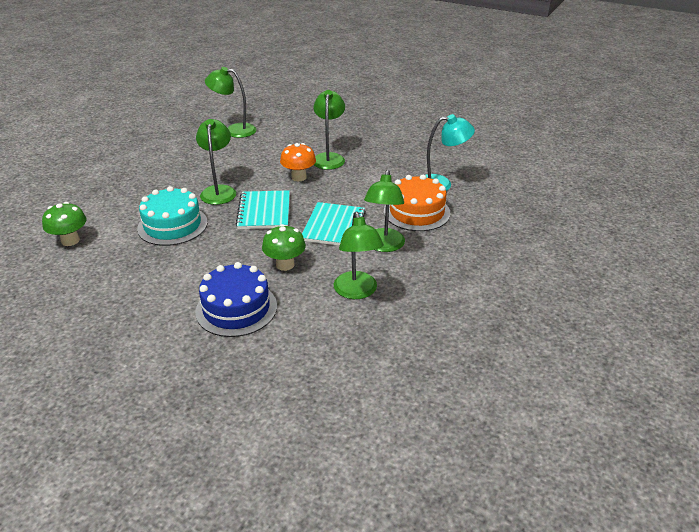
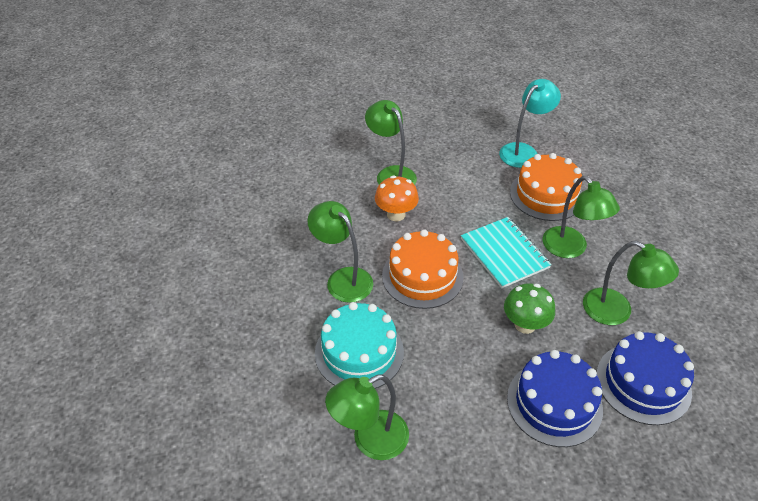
camera: 40 degrees left, 10 degrees up
(70, 240) = (278, 449): green mushroom -> none
(234, 130) = (245, 190): green lamp -> green lamp (370, 440)
(264, 211) = (422, 276): turquoise notebook -> orange cake
(309, 334) = (643, 383): none -> blue cake

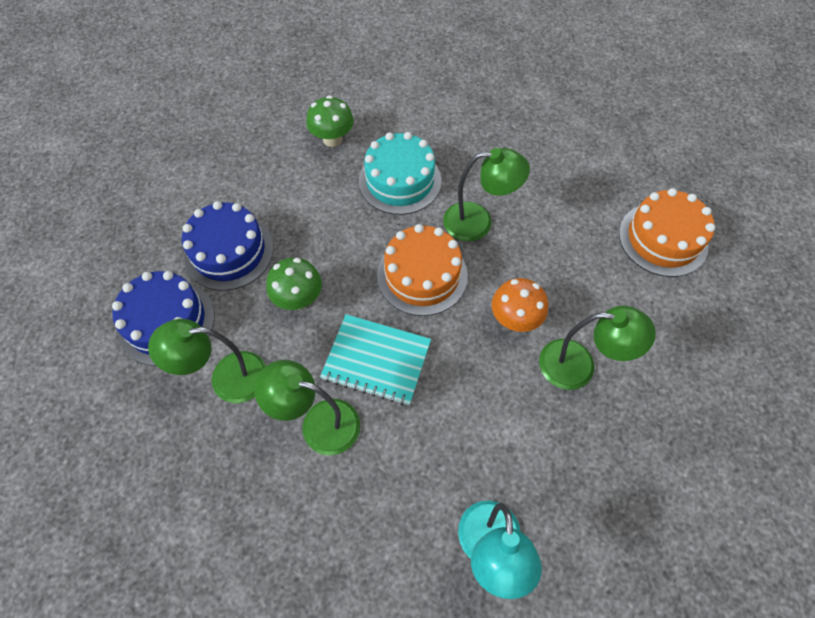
camera: 135 degrees right, 15 degrees up
(370, 440) = (332, 139): green lamp -> green mushroom
(546, 195) = (402, 487): orange cake -> orange cake (663, 239)

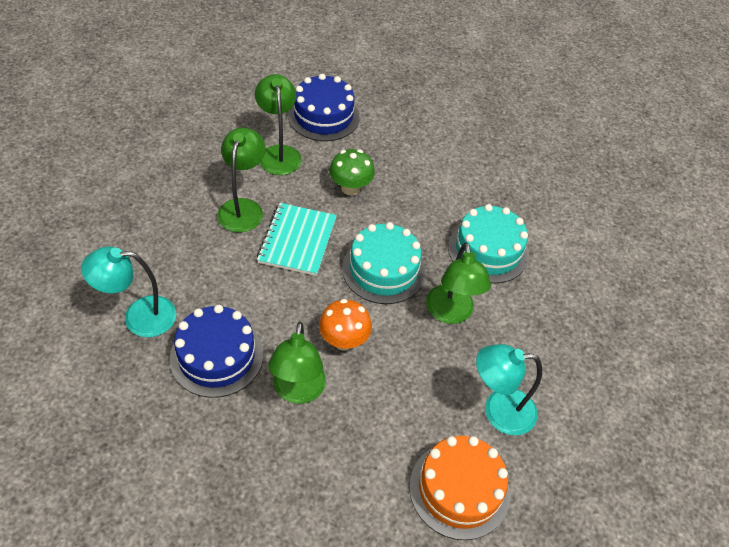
camera: 80 degrees right, 10 degrees down
(229, 252) = (390, 142): blue cake -> blue cake (216, 356)
(332, 139) = (526, 198): green mushroom -> none
(422, 275) = (383, 269): orange cake -> turquoise cake
(583, 199) = (498, 411): none -> turquoise lamp

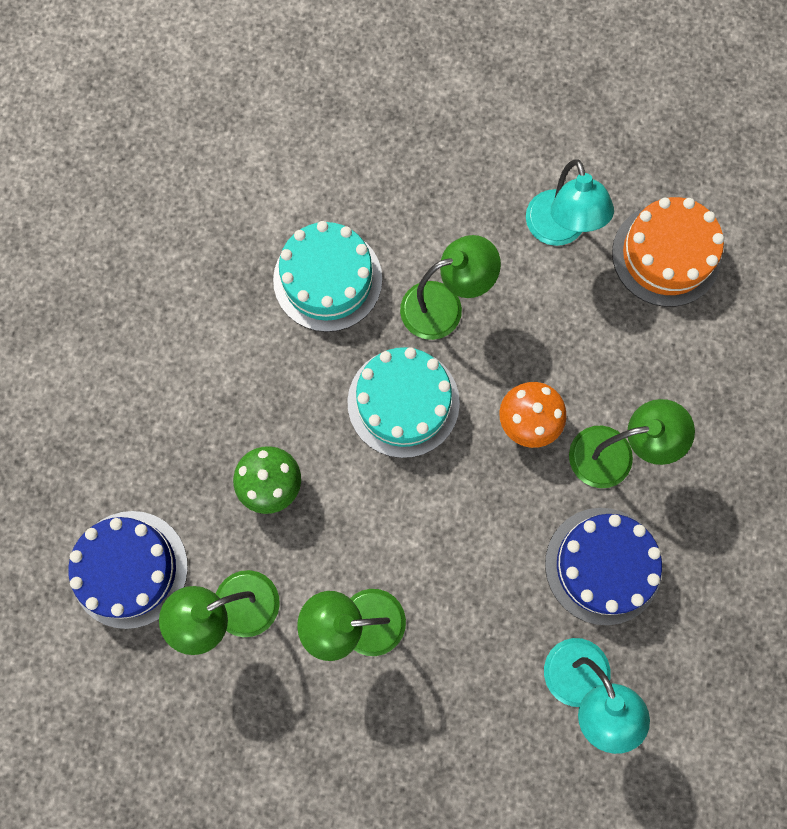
camera: 100 degrees left, 25 degrees up
(297, 240) = (391, 528): turquoise notebook -> none

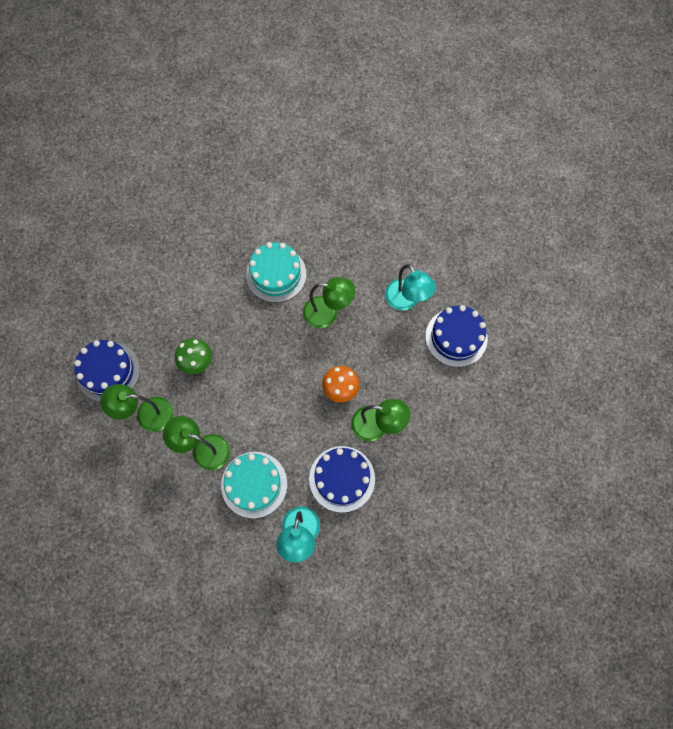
camera: 25 degrees right, 5 degrees down
(403, 402) = (282, 351): turquoise cake -> turquoise cake (254, 484)
(559, 230) = (406, 301): turquoise lamp -> turquoise lamp turned 45 degrees counterclockwise
(666, 255) = (456, 337): orange cake -> blue cake

